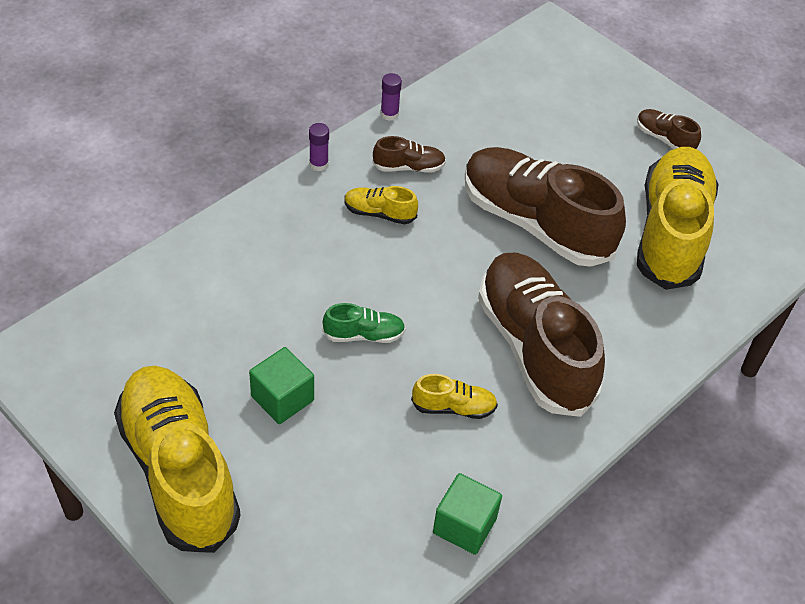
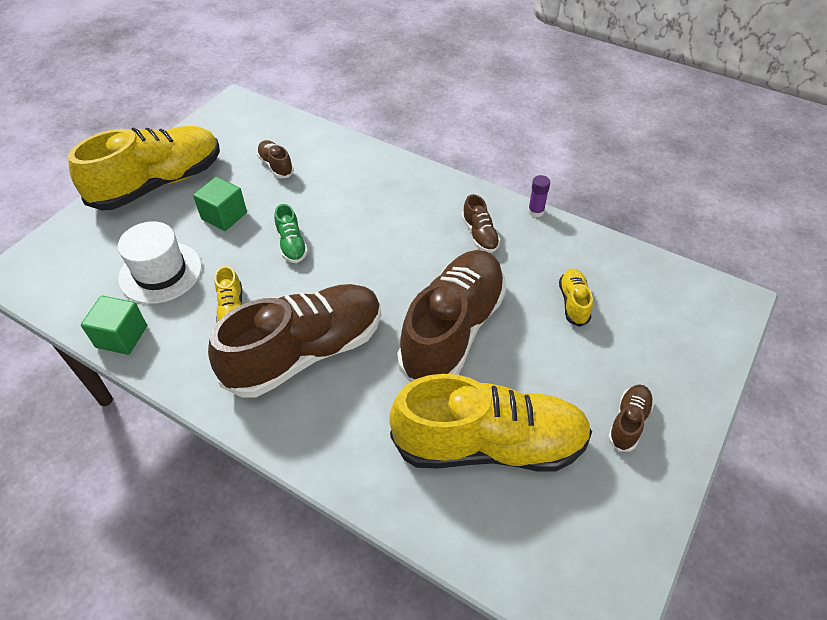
camera: 80 degrees right, 0 degrees up
(202, 329) = (276, 166): none -> brown shoe
(318, 164) = (456, 185): purple glue stick -> none
(366, 478) = (160, 272): none -> white hat
(379, 213) = (419, 228): yellow shoe -> yellow shoe (573, 302)

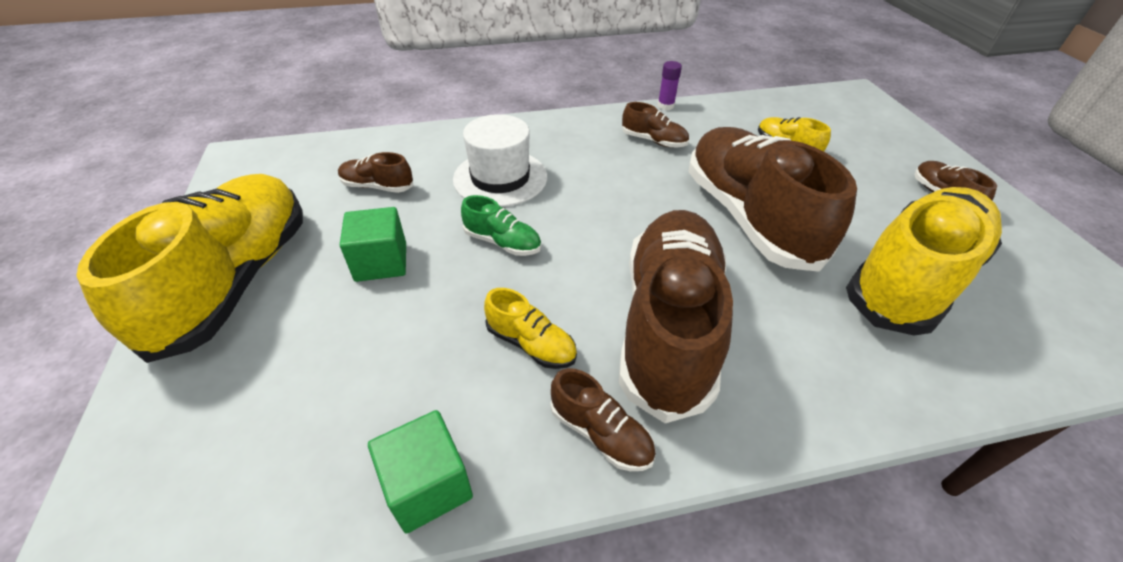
camera: 45 degrees left, 5 degrees down
(160, 272) = (378, 370): white hat -> white hat (500, 178)
(204, 373) = (600, 433): none -> brown shoe

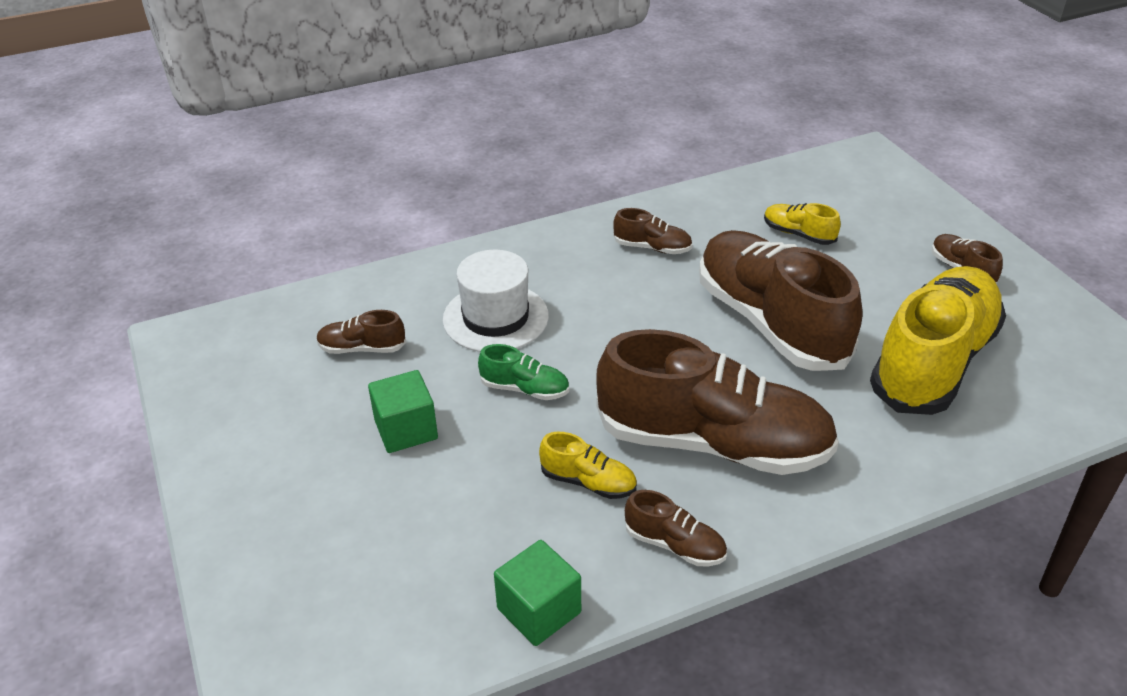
camera: 10 degrees left, 5 degrees down
(236, 280) = (261, 472): yellow shoe -> none
(665, 106) = (655, 200): purple glue stick -> none
(668, 325) = (713, 443): brown shoe -> brown shoe turned 105 degrees clockwise

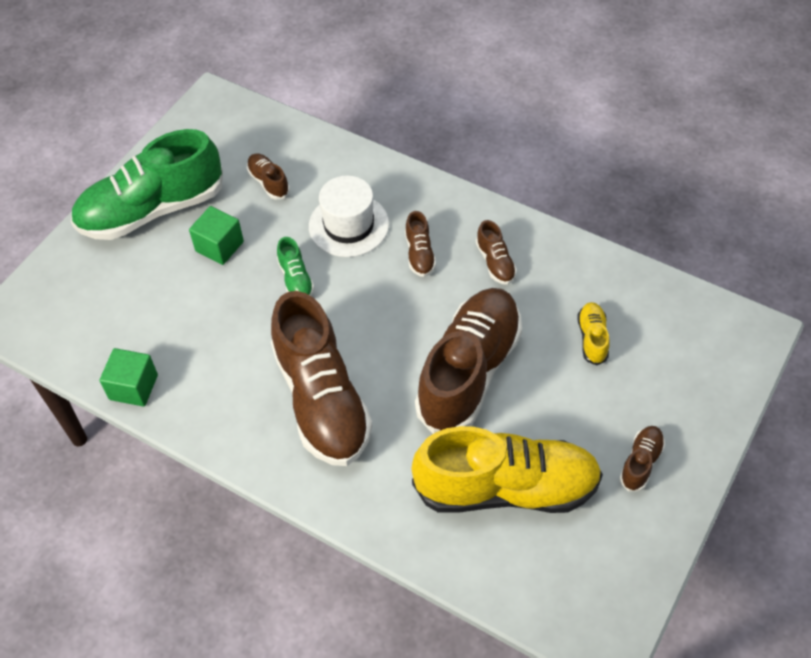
camera: 55 degrees right, 15 degrees up
(277, 465) = (152, 210): none -> green shoe
(588, 482) = (242, 355): yellow shoe -> none
(674, 545) = (223, 424): brown shoe -> brown shoe (419, 254)

